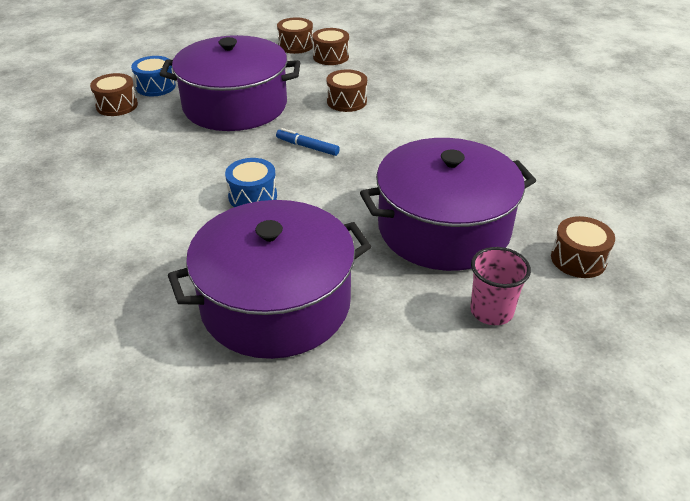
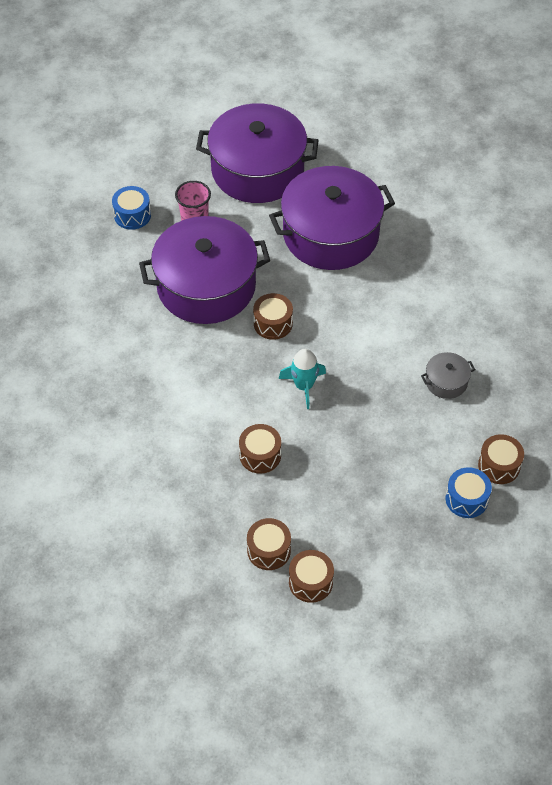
camera: 175 degrees left, 15 degrees up
(149, 158) = (446, 381): none -> grey pot
(235, 105) = (376, 456): purple pot -> purple pot (257, 170)
(252, 196) = (351, 328): blue drum -> blue drum (132, 215)
(307, 147) = (304, 386): blue marker -> turquoise rocket
(578, 259) = (120, 253): brown drum -> brown drum (273, 323)

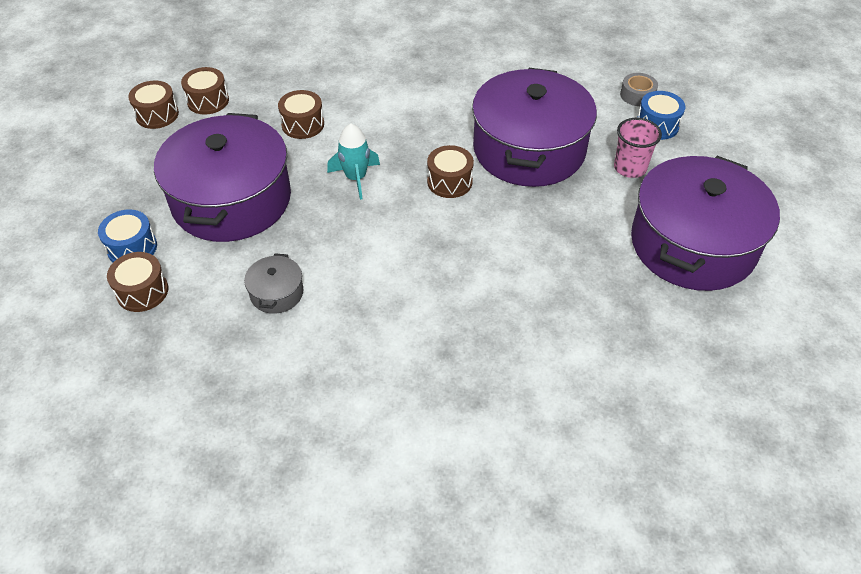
camera: 115 degrees right, 5 degrees down
(97, 236) = (637, 95): none -> grey tape
(331, 234) = (553, 274): purple pot -> purple pot (231, 200)

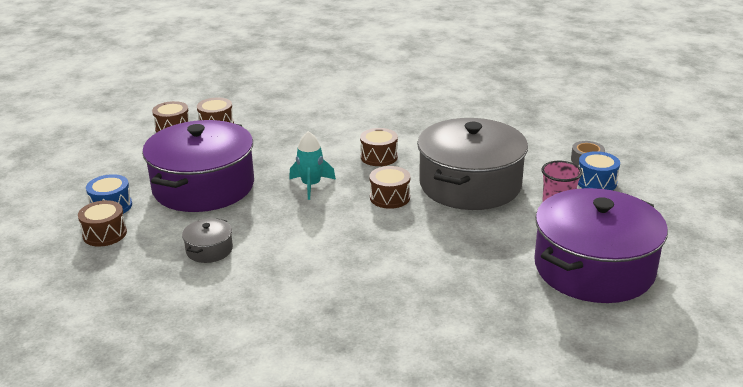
camera: 15 degrees right, 20 degrees down
(303, 124) = (284, 147): brown drum -> brown drum (379, 157)
(529, 149) = (470, 185): purple pot -> grey pot

